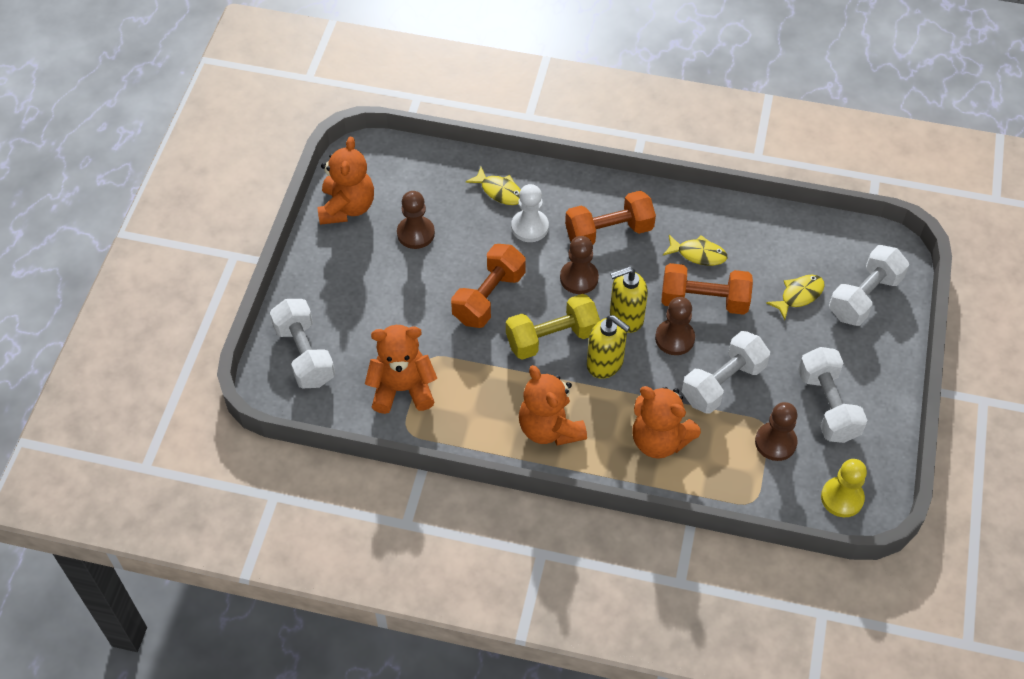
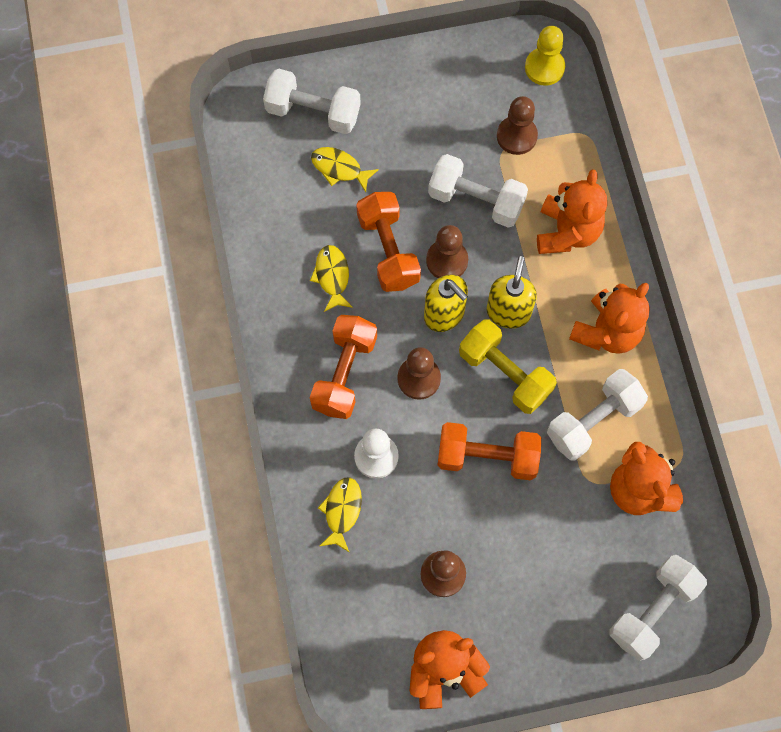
camera: 115 degrees left, 15 degrees up
(609, 232) = (344, 373): orange dumbbell -> orange dumbbell turned 60 degrees clockwise
(827, 405) = (454, 106): white dumbbell -> white dumbbell (593, 421)

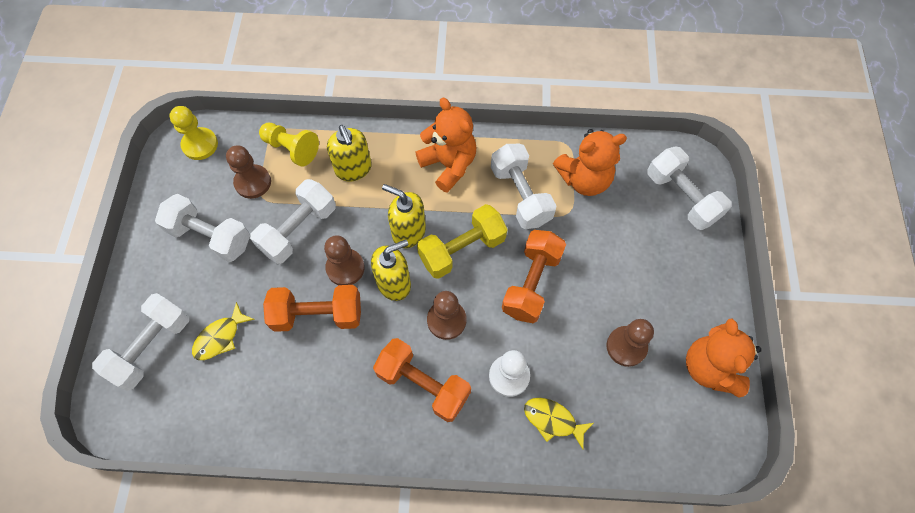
camera: 75 degrees left, 5 degrees down
(332, 276) = (325, 371): yellow fish -> none
(442, 119) = (210, 236): none -> white dumbbell
(567, 232) = (353, 169): orange teddy bear -> yellow soap dispenser
(571, 160) = (291, 149): none -> yellow pawn

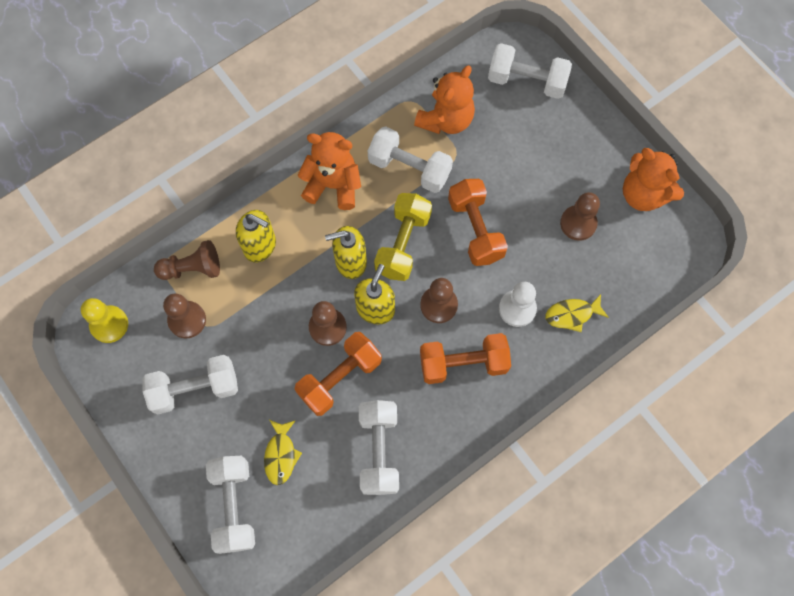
camera: 40 degrees left, 5 degrees up
(291, 149) = (192, 268): yellow pawn -> brown pawn
(298, 230) = (262, 327): white dumbbell -> white dumbbell (379, 450)

